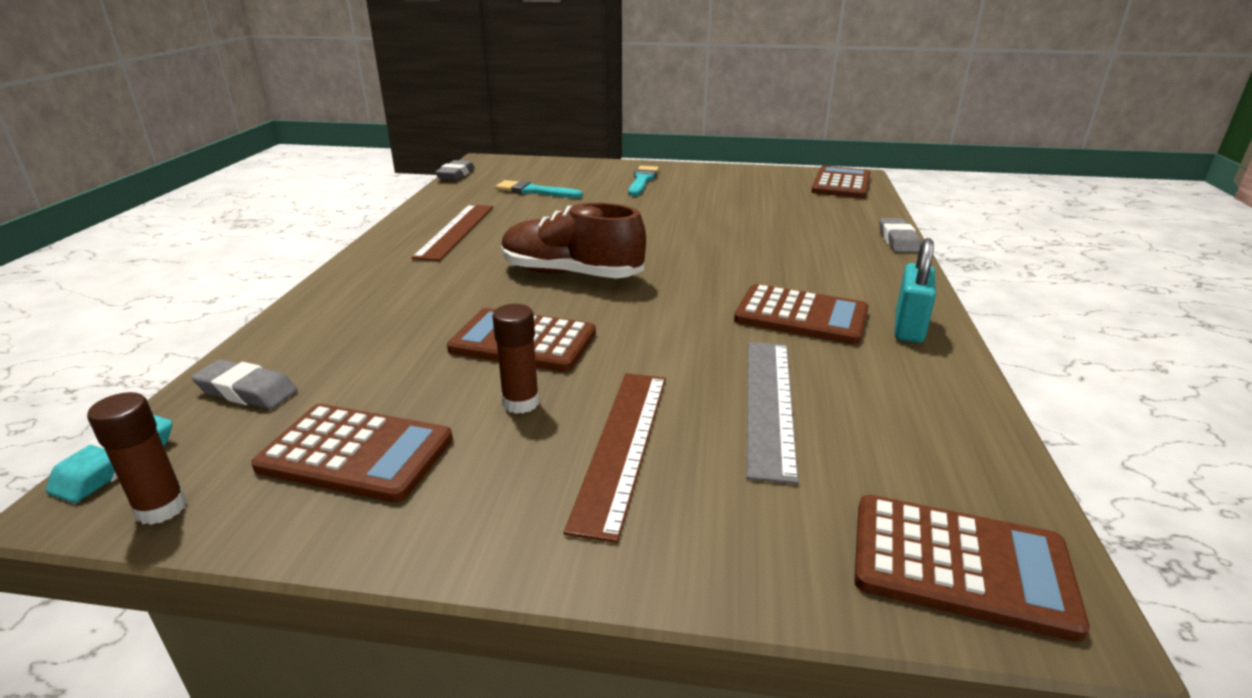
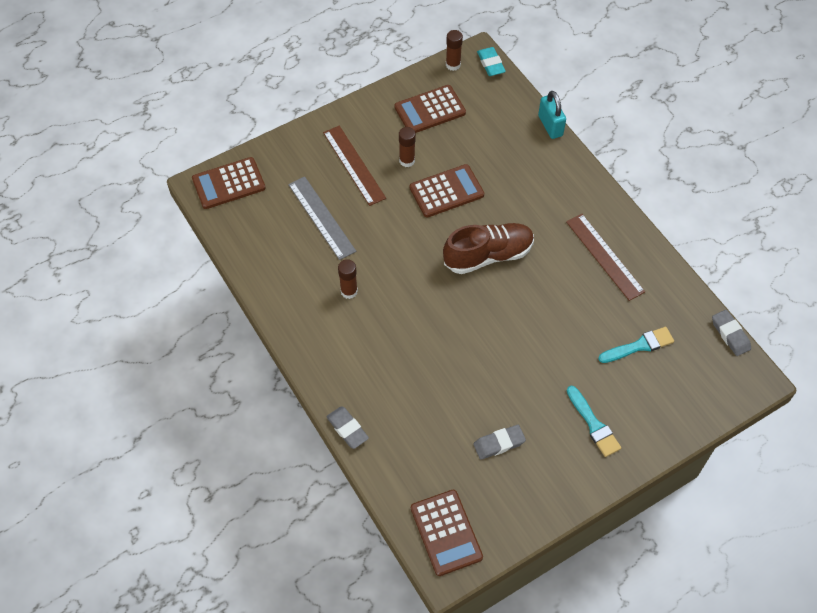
camera: 140 degrees right, 30 degrees up
(247, 391) = (503, 105): grey eraser -> grey eraser (499, 443)
(801, 316) = (349, 291): brown calculator -> brown glue stick
(908, 327) = (295, 314): turquoise padlock -> turquoise padlock (550, 126)

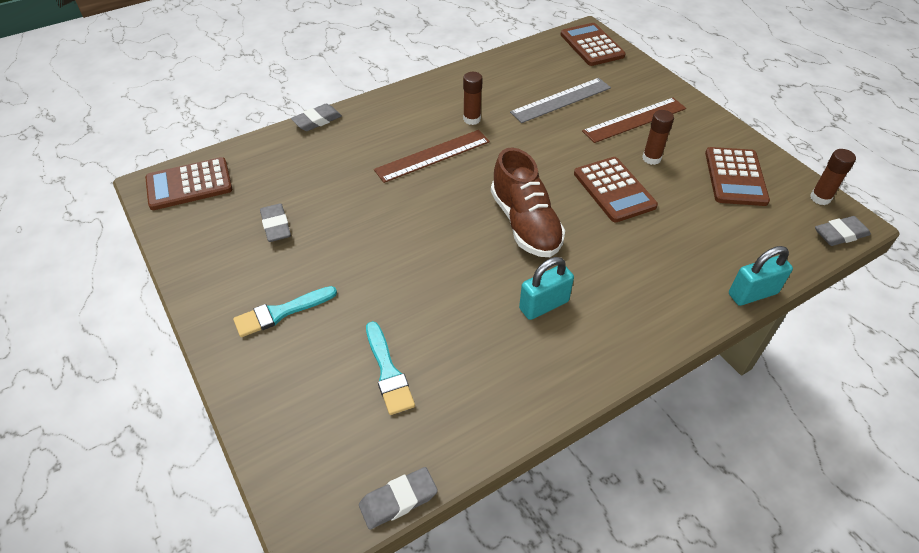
camera: 90 degrees right, 10 degrees down
(430, 110) = (735, 177): brown calculator -> brown calculator turned 150 degrees counterclockwise
(490, 64) = (840, 234): turquoise eraser -> grey eraser
(571, 248) = (544, 305): none -> turquoise padlock
(604, 256) = (534, 342): brown ruler -> brown ruler (432, 155)

